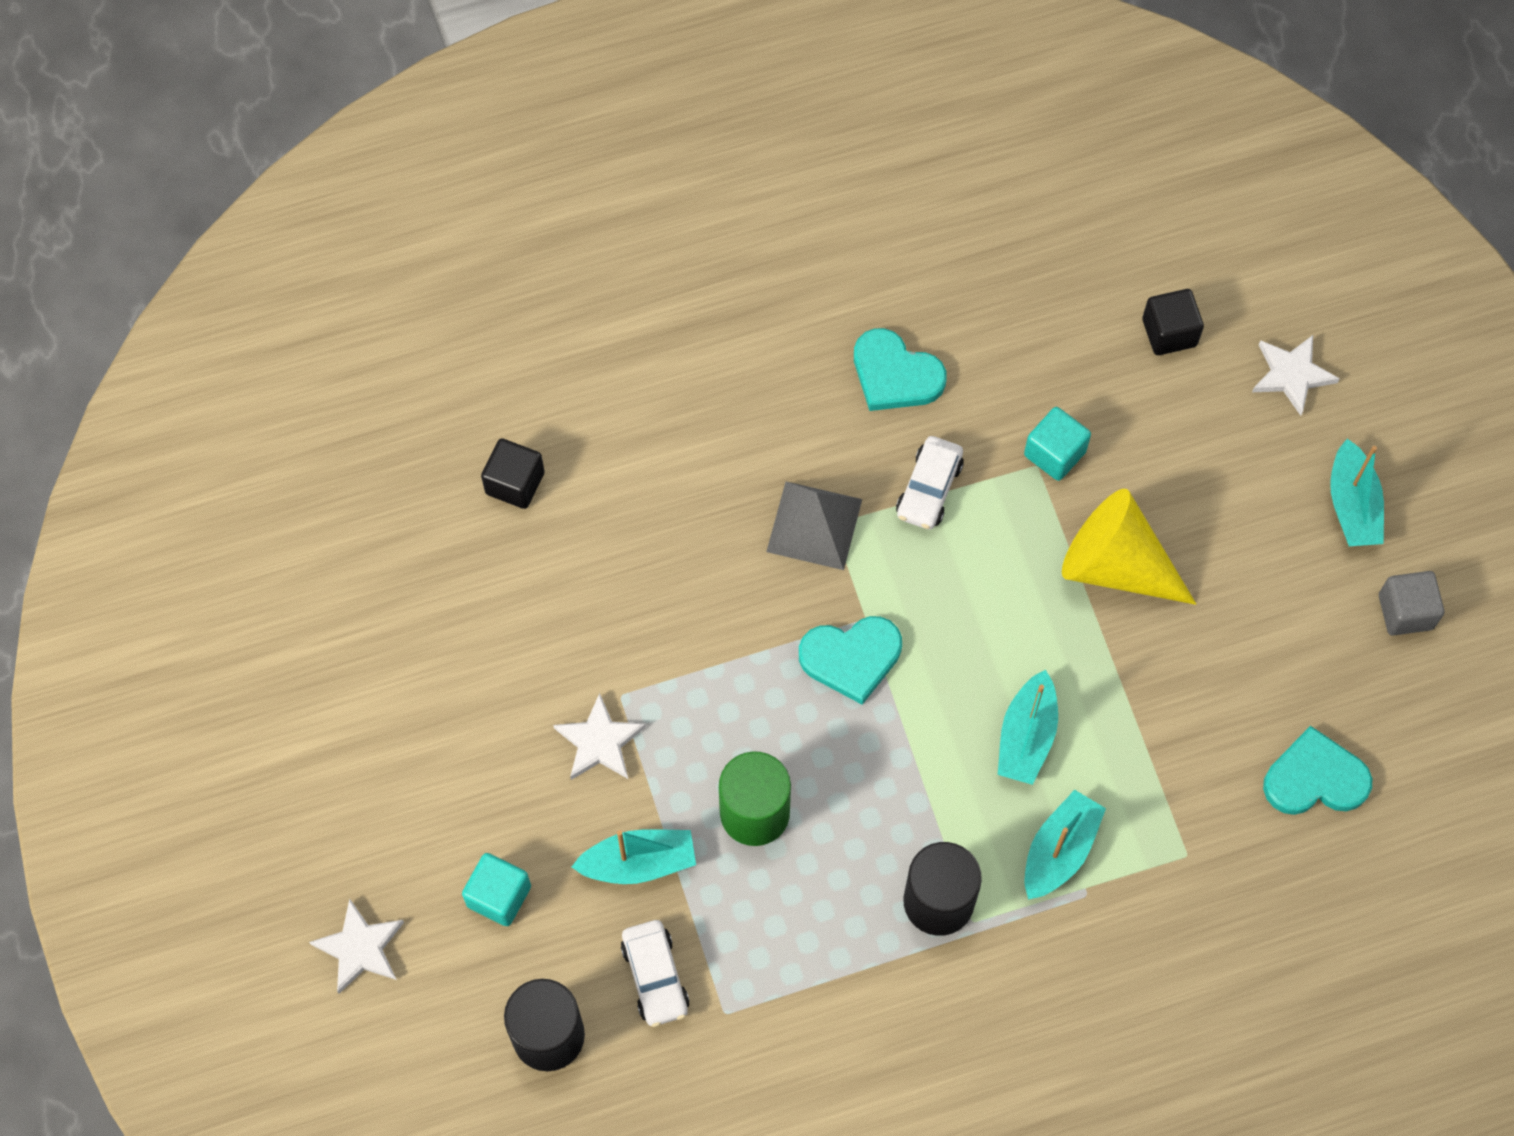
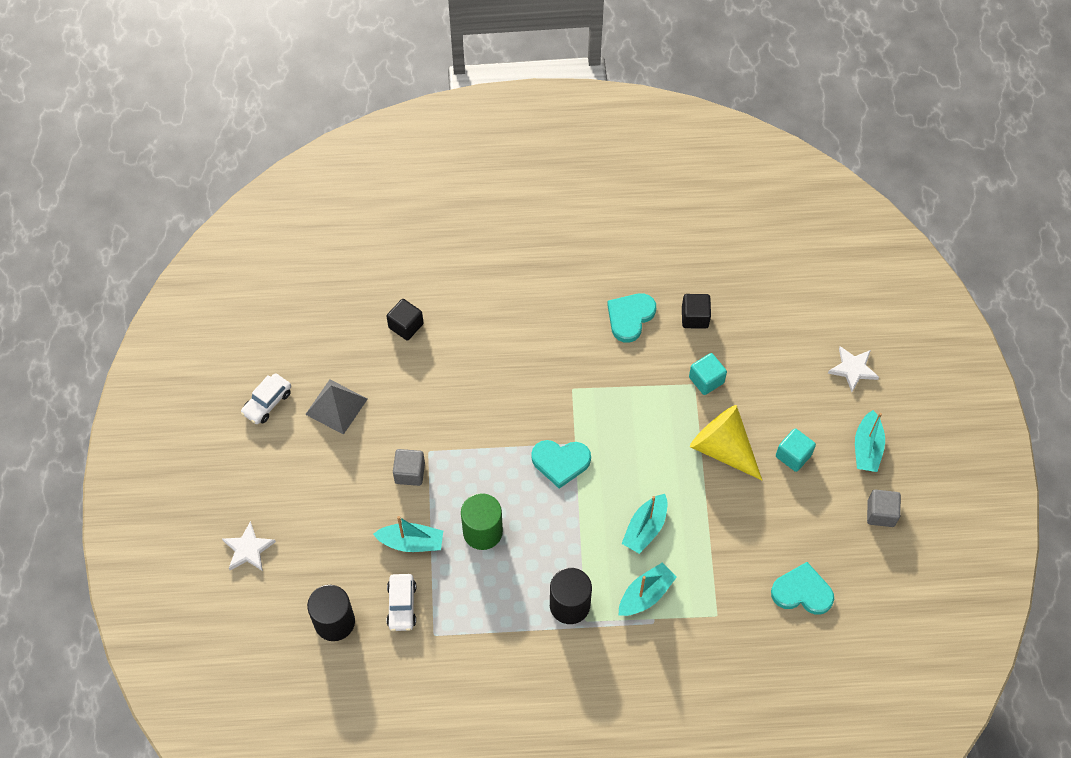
camera: 15 degrees right, 5 degrees down
(499, 896) = (330, 541): turquoise cube -> turquoise cube (793, 455)
(599, 742) = (409, 473): white star -> grey cube
(814, 525) = (561, 386): grey pyramid -> grey pyramid (336, 406)
(895, 374) = (630, 317): turquoise heart -> turquoise heart turned 75 degrees clockwise
(929, 489) = (630, 382): white car -> white car (267, 403)
(1169, 333) = (790, 330): black cube -> black cube (695, 317)

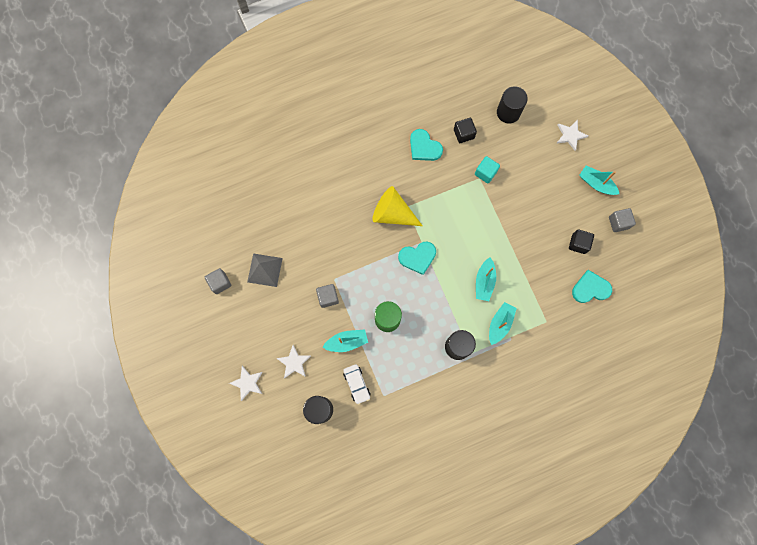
camera: 20 degrees left, 15 degrees up
(267, 403) = (220, 283): white car -> grey cube
(325, 544) = (294, 362): none -> white star
(406, 326) = (287, 201): black cube -> black cube (578, 244)
(630, 317) = (424, 147): turquoise heart -> turquoise heart turned 60 degrees counterclockwise
(723, 448) = (511, 214): yellow cone -> yellow cone (392, 213)
(772, 309) = (508, 112): none -> black cylinder
(793, 455) = (555, 204): turquoise cube -> none
(867, 448) = (596, 184): turquoise boat -> turquoise boat turned 135 degrees clockwise

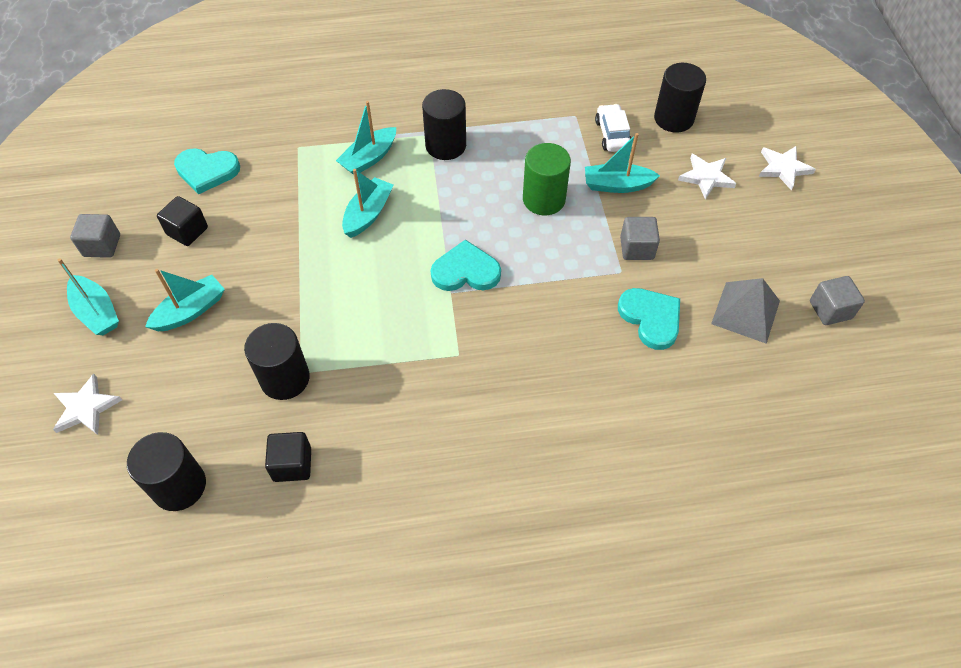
camera: 165 degrees left, 20 degrees down
(392, 213) = (488, 349): yellow cone -> none
(424, 147) = (384, 457): turquoise heart -> turquoise heart (651, 318)
(485, 173) = (285, 378): turquoise cube -> black cylinder
(550, 196) = (190, 311): none -> turquoise boat

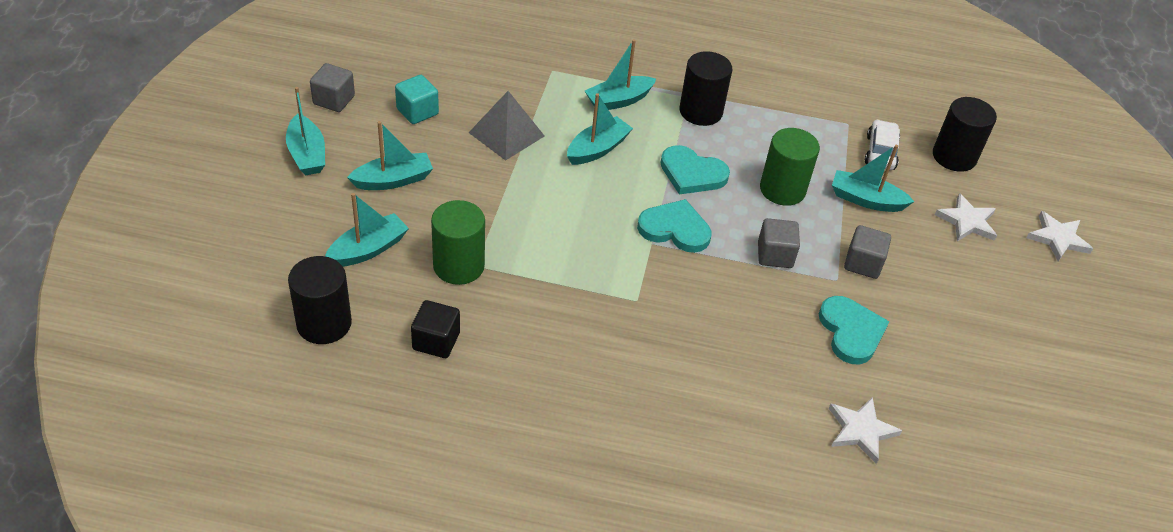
camera: 15 degrees right, 10 degrees down
(86, 408) = (266, 230): white star -> white star (861, 430)
(187, 231) = (417, 111): black cube -> turquoise cube
(193, 392) = (368, 249): none -> turquoise boat
(207, 171) = (456, 66): turquoise heart -> turquoise heart (692, 173)
(285, 378) = (458, 266): black cylinder -> green cylinder
(745, 312) = (957, 358): grey pyramid -> grey pyramid (506, 134)
(830, 310) = (1053, 387): grey cube -> grey cube (775, 255)

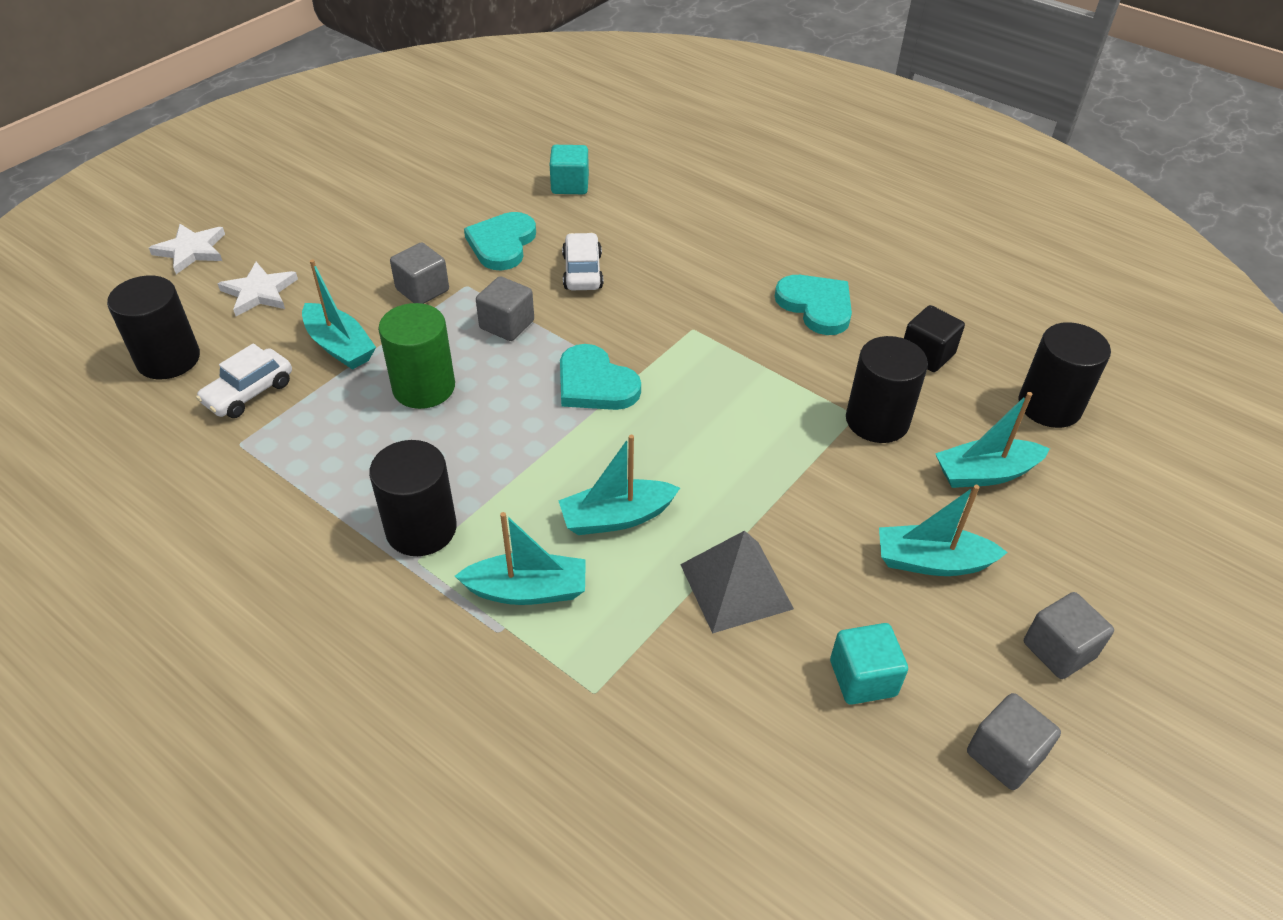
camera: 150 degrees left, 0 degrees up
(307, 154) = (1059, 650): turquoise boat -> grey cube
(458, 266) = (877, 421): green cylinder -> black cylinder
(692, 173) = (516, 442): turquoise heart -> turquoise heart (816, 306)
(763, 326) = (582, 271): none -> white car
(861, 430) = (570, 185): white star -> turquoise cube

